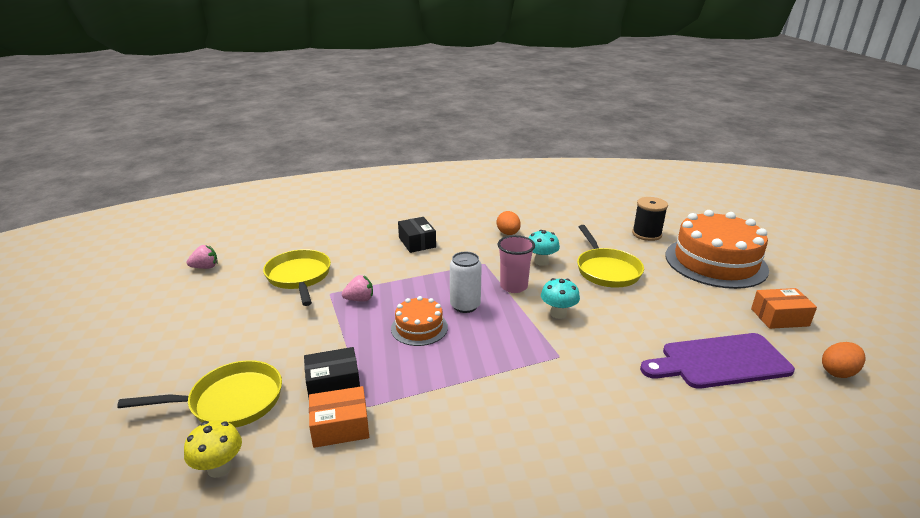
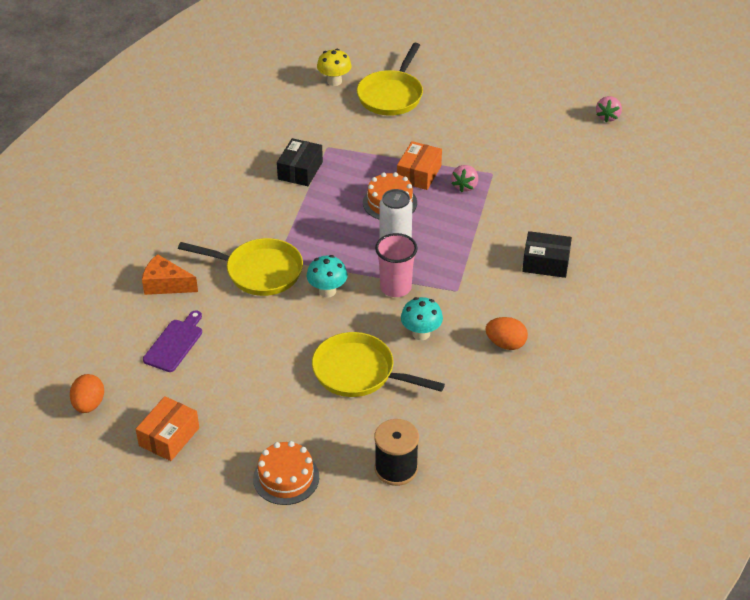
camera: 125 degrees right, 15 degrees up
(299, 277) = (538, 164): yellow pan -> yellow pan (259, 272)
(333, 384) = (365, 140): black box -> black box (300, 170)
(340, 427) = (320, 130): orange box -> orange box (419, 174)
(681, 408) = (166, 284): none -> orange cheese
(715, 262) = (286, 478): orange cake -> orange cake, size x0.49
(720, 362) = (175, 343): purple cutting board -> purple cutting board, size x0.58

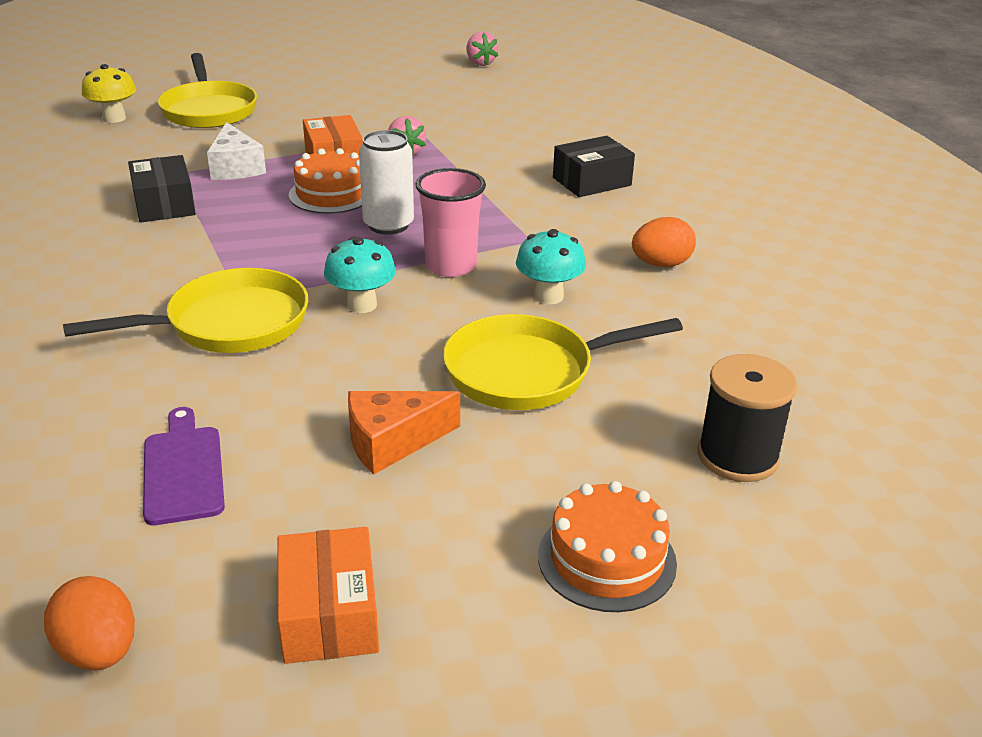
camera: 40 degrees left, 10 degrees down
(166, 284) = (79, 400): orange cheese -> orange cheese (392, 442)
(360, 156) = (235, 167): none -> white cheese

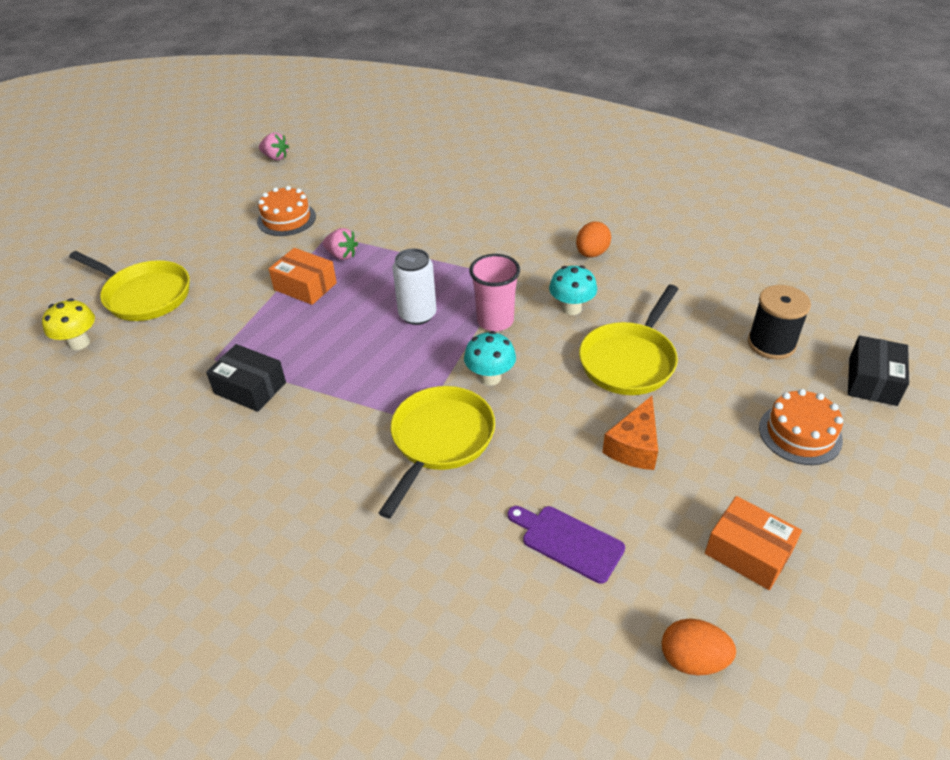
camera: 40 degrees left, 10 degrees up
(235, 167) = (249, 330): white cheese -> none
(331, 194) = (347, 313): orange cake -> orange cake (286, 219)
(591, 181) = (479, 217): black box -> black box (872, 381)

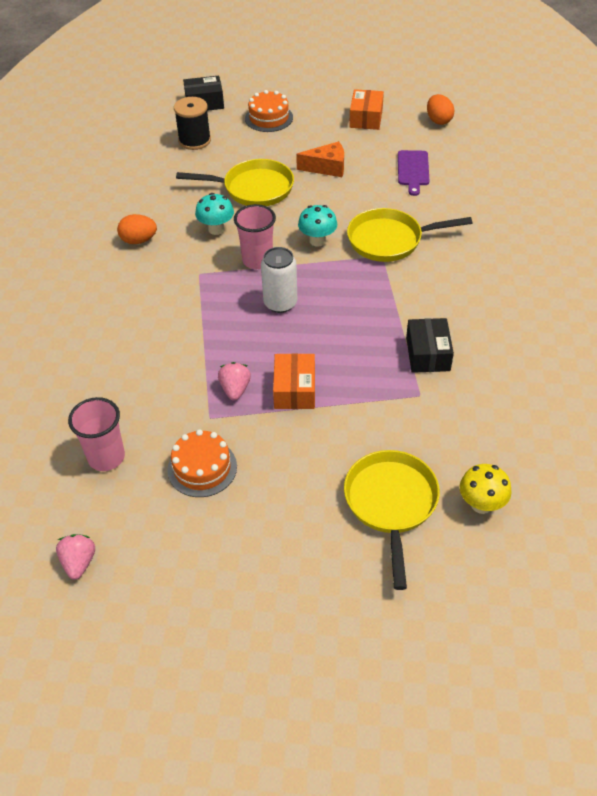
camera: 120 degrees left, 5 degrees up
(345, 182) = (106, 457): none -> pink cup

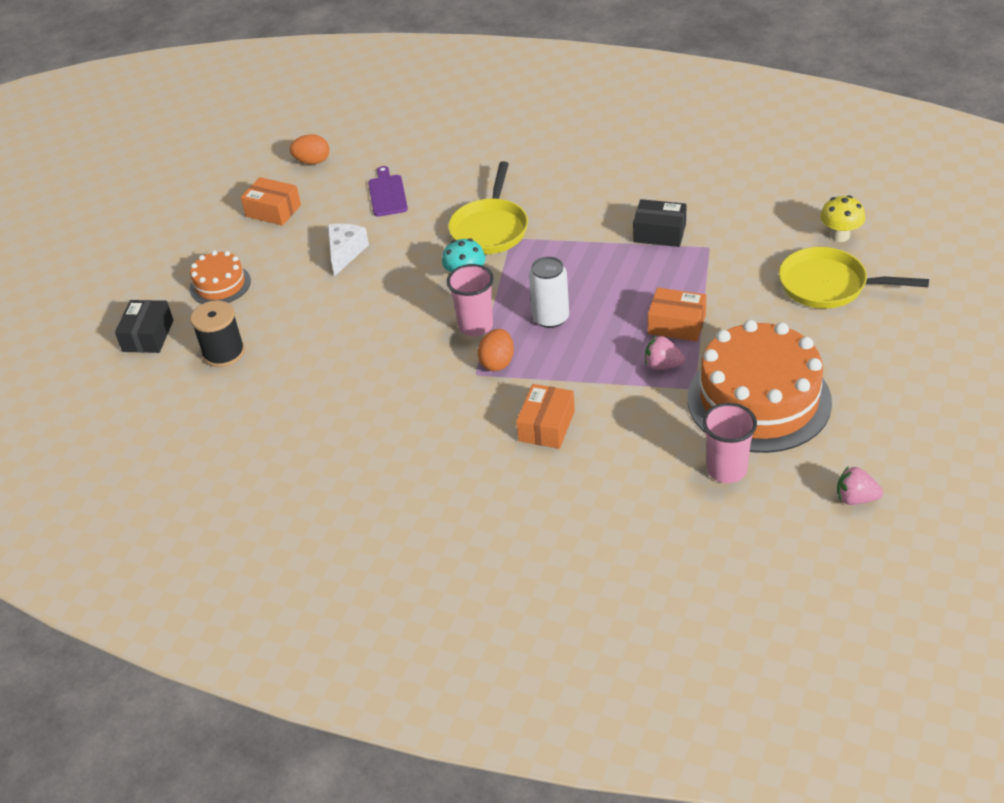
camera: 70 degrees left, 5 degrees down
(139, 240) = (393, 419): orange egg -> orange egg (497, 362)
(144, 328) = (546, 426): none -> orange box
(202, 468) = (758, 400): orange cake -> orange cake, size x2.02
(216, 229) = (406, 352): turquoise mushroom -> none
(253, 189) = (350, 314): yellow pan -> none
(327, 167) = (345, 253): orange cheese -> white cheese
(413, 170) = (387, 194): purple cutting board -> purple cutting board turned 120 degrees counterclockwise

